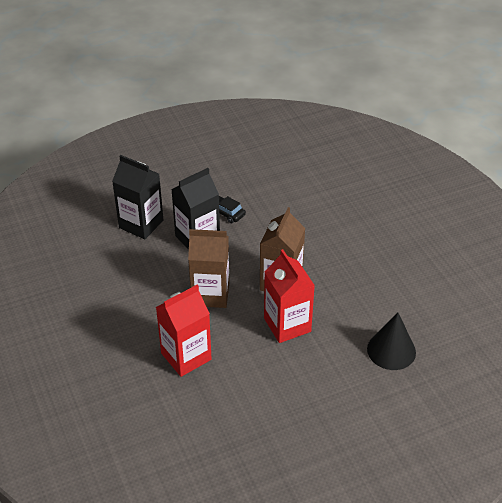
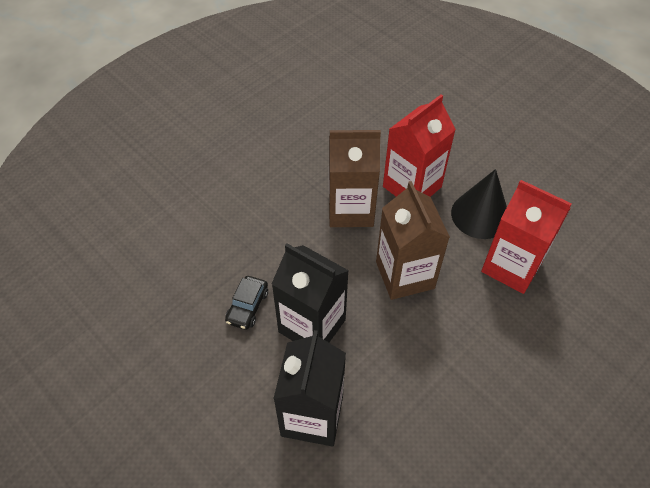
camera: 110 degrees left, 10 degrees up
(391, 350) = (399, 99): black cone -> black cone (480, 215)

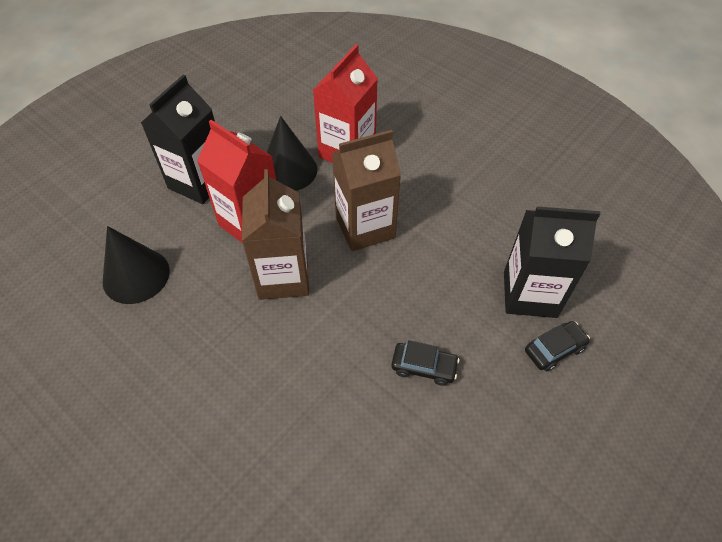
camera: 95 degrees left, 0 degrees up
(246, 423) = (554, 349): none -> black car
(312, 326) = (436, 302): black carton -> black carton (199, 182)
(359, 117) = (136, 275): none -> black cone

